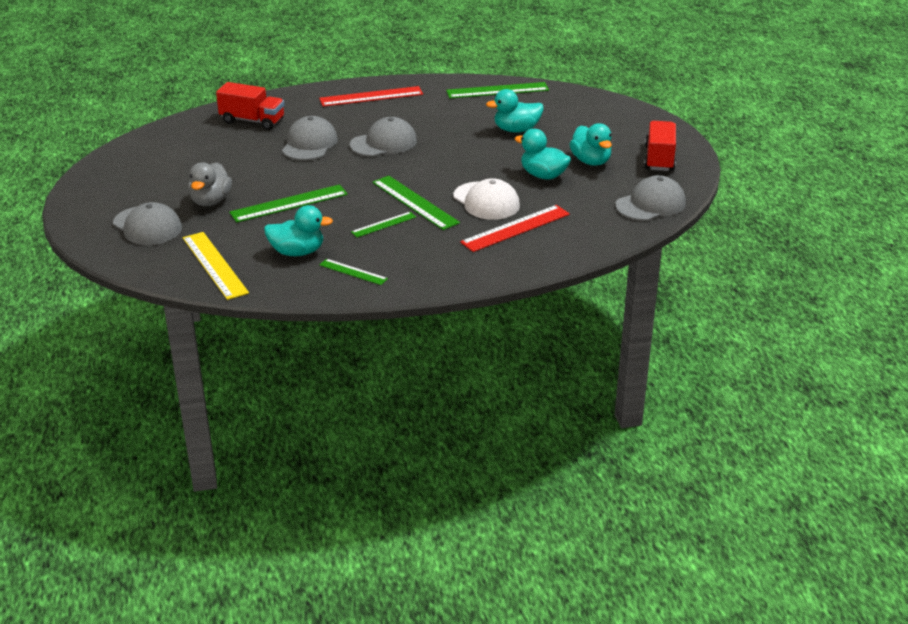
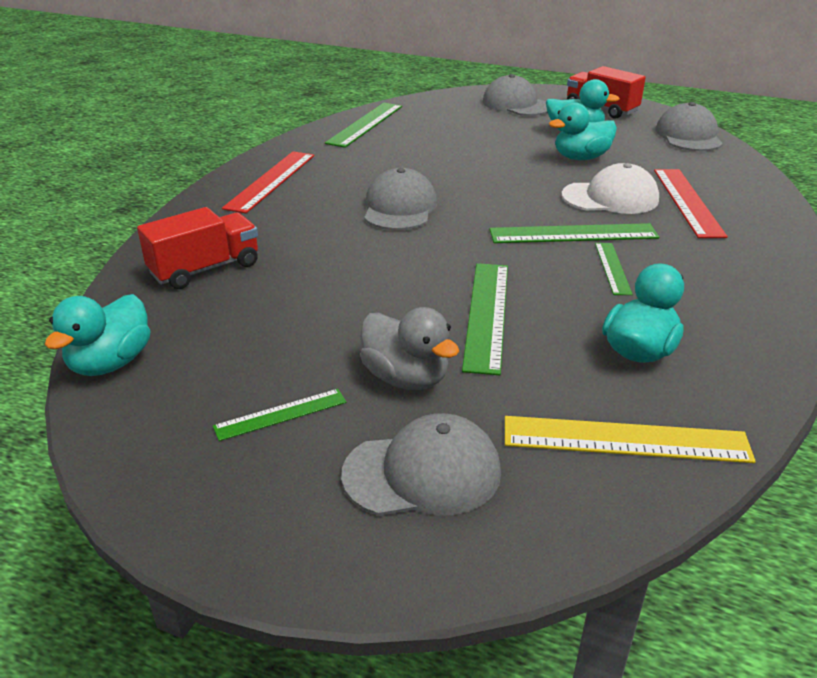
camera: 55 degrees left, 0 degrees up
(309, 144) = (335, 251): grey cap -> grey cap (516, 104)
(353, 272) = (728, 325): green ruler -> green ruler (281, 414)
(516, 130) = (465, 141): turquoise duck -> turquoise duck (111, 363)

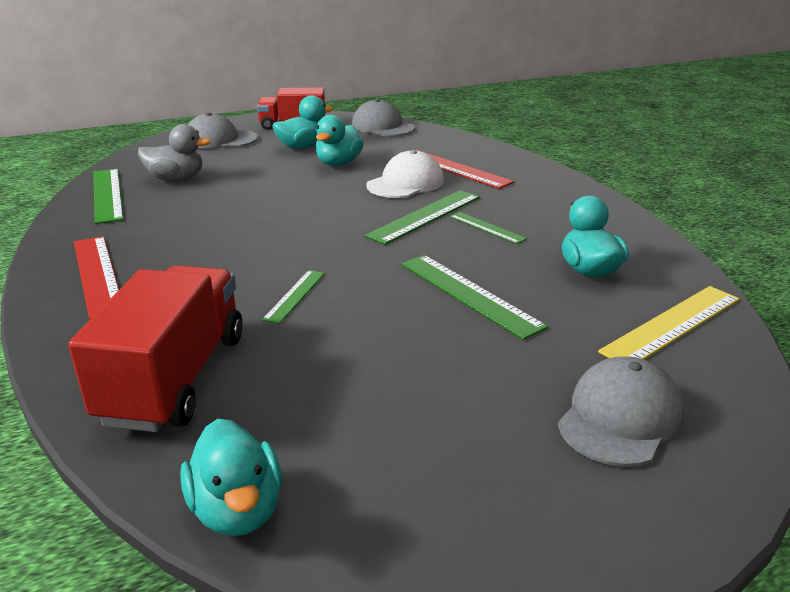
camera: 45 degrees left, 5 degrees down
(205, 269) = (175, 378): red truck -> red truck, size x1.51
(281, 414) = (464, 446): green ruler -> green ruler (295, 295)
(399, 208) = (266, 249): grey cap -> none
(406, 378) = (498, 365): grey duck -> grey duck (176, 179)

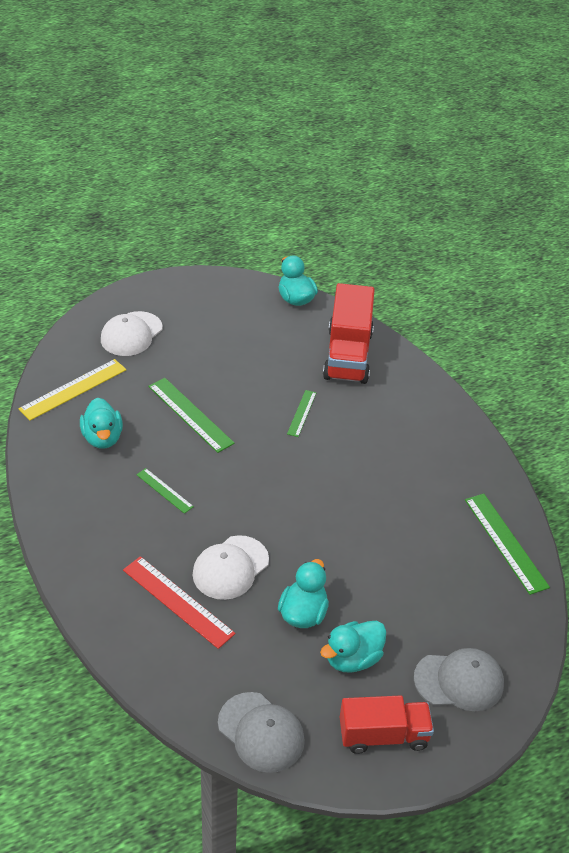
camera: 175 degrees right, 15 degrees up
(97, 275) = (439, 432): red ruler -> none
(176, 179) = (459, 575): grey duck -> none
(425, 216) = (214, 507): green ruler -> none
(620, 417) = (131, 334): grey cap -> white cap

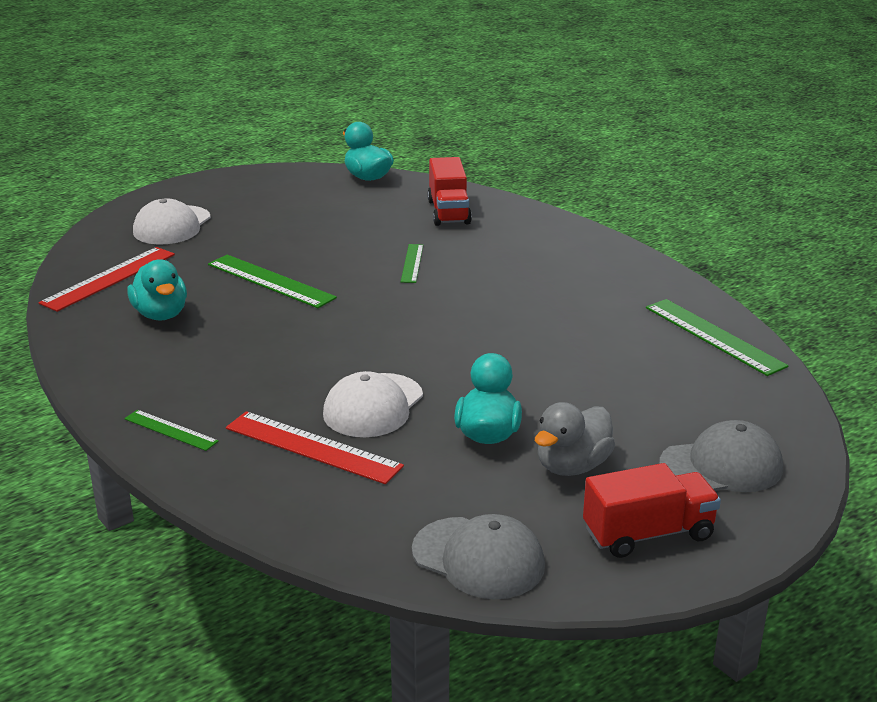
camera: 10 degrees left, 15 degrees down
(73, 389) = (109, 278): yellow ruler -> red ruler
(164, 490) = (259, 349): green ruler -> green ruler (170, 430)
(348, 355) = (448, 212): red truck -> red truck, size x0.66
(352, 658) = (572, 466): turquoise duck -> grey duck

